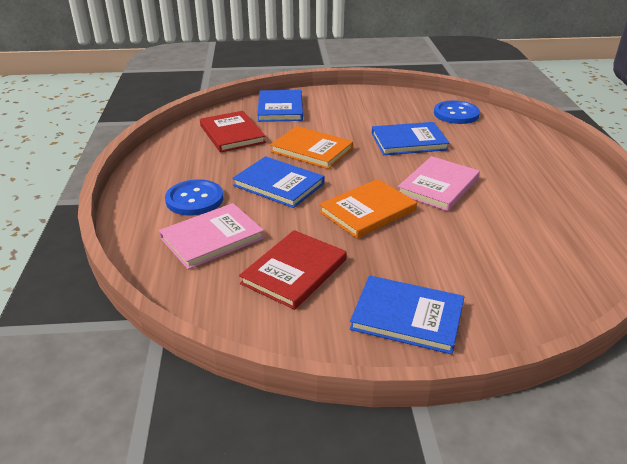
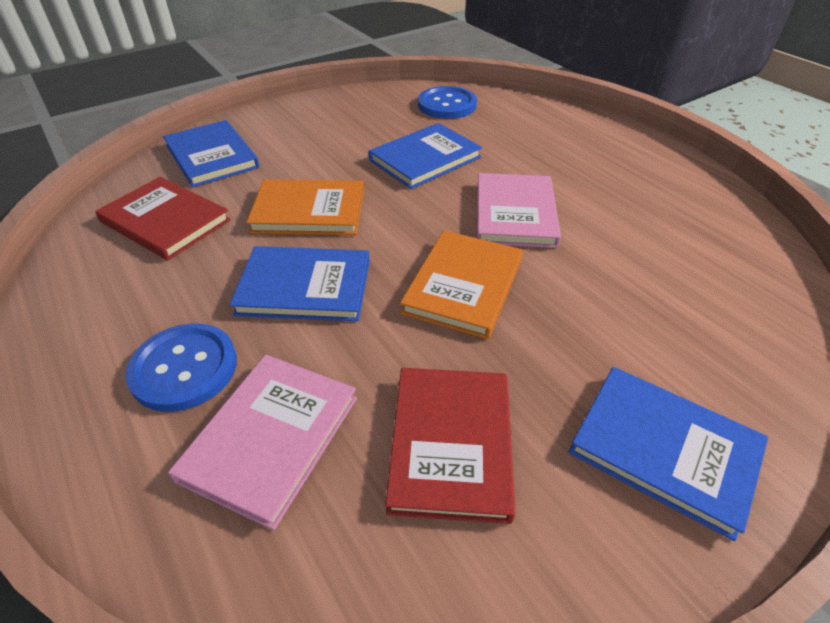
camera: 30 degrees left, 10 degrees up
(407, 317) = (664, 450): blue book -> blue book turned 45 degrees clockwise

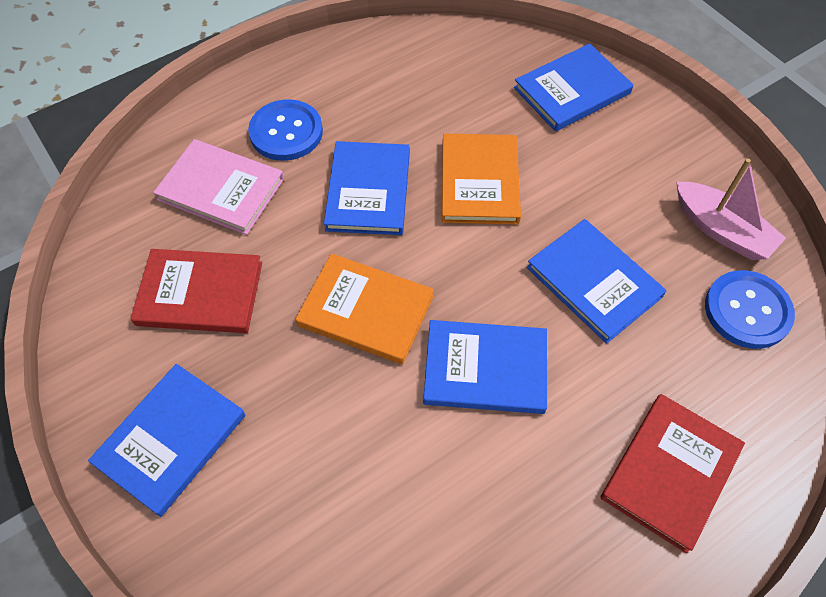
camera: 90 degrees right, 15 degrees up
(165, 221) = (459, 82): red book -> red book (670, 472)
(379, 107) = (721, 230): none -> pink boat
(515, 213) = (485, 369): pink book -> blue book

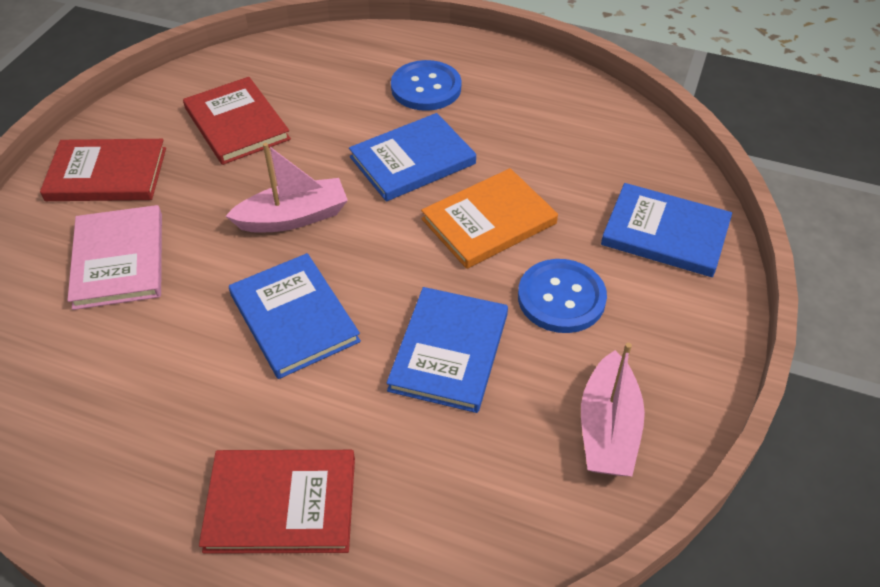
camera: 55 degrees right, 10 degrees down
(171, 439) = (107, 174): blue book -> red book
(221, 189) = (338, 85): pink book -> pink book (119, 260)
(366, 311) = (293, 217): orange book -> pink boat
(747, 311) = (522, 494): blue button -> blue button (561, 298)

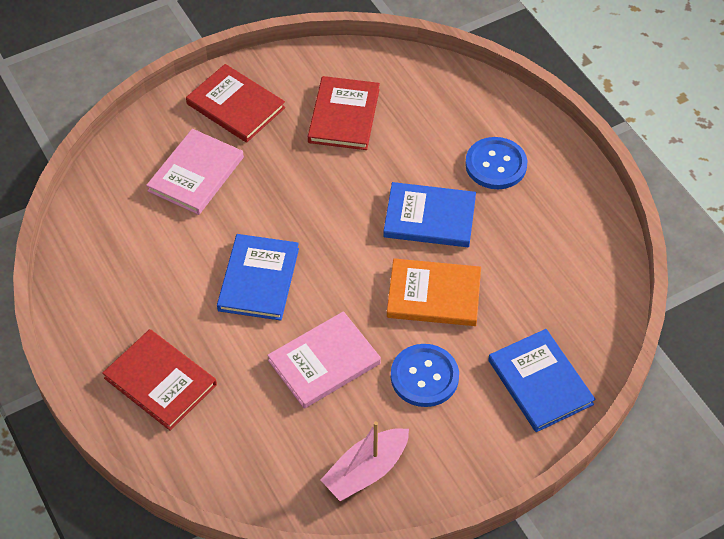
camera: 40 degrees right, 5 degrees up
(293, 217) = (317, 211): pink boat -> none
(449, 351) = (324, 362): blue book -> pink book

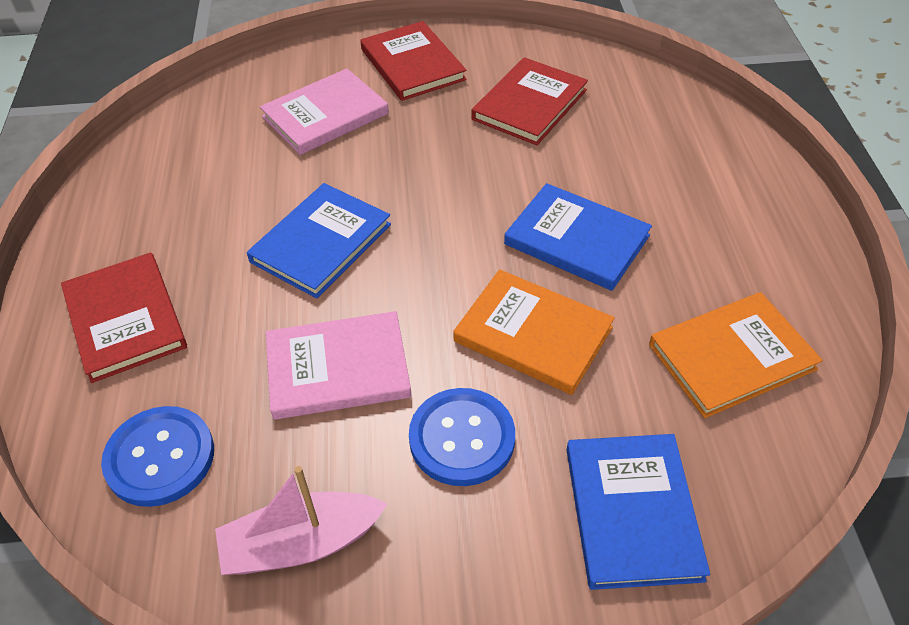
camera: 25 degrees right, 5 degrees down
(496, 165) = (696, 206): blue button -> blue button (160, 457)
(558, 267) = (731, 357): none -> orange book

